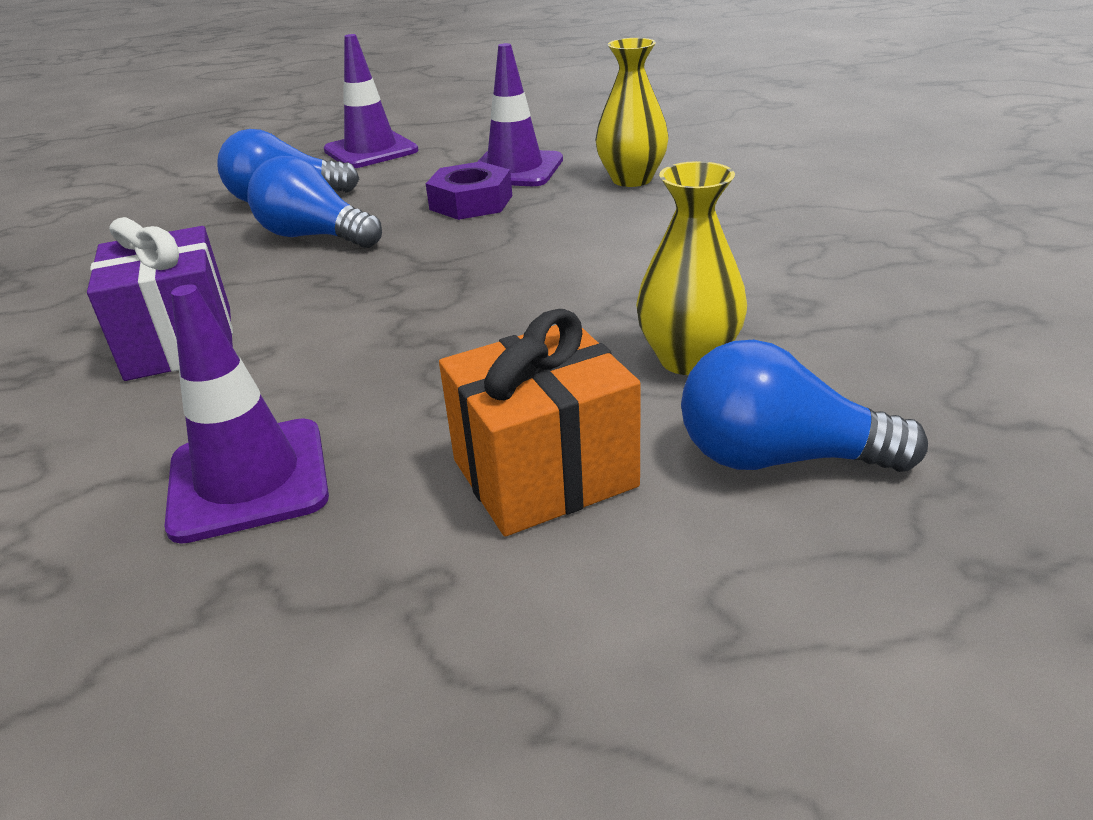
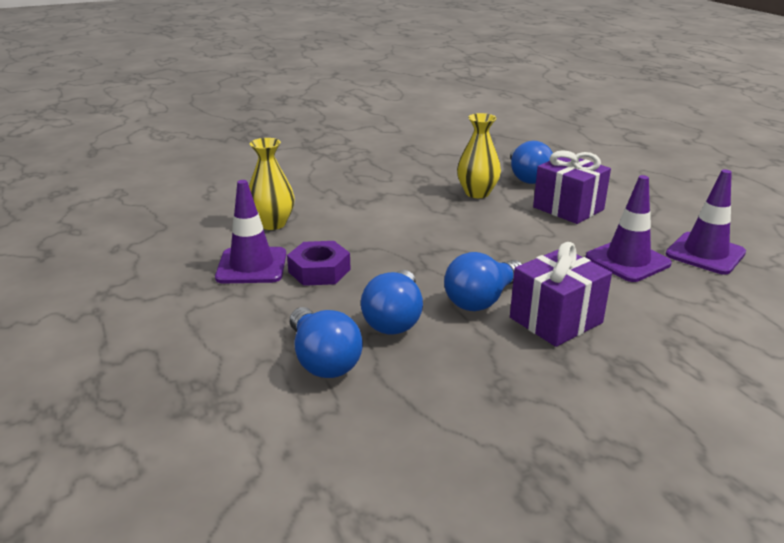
camera: 110 degrees left, 5 degrees down
(292, 296) = (482, 300): none -> blue light bulb
(371, 151) = (193, 349): purple traffic cone -> purple traffic cone (705, 254)
(544, 473) = (568, 208): orange gift -> purple gift

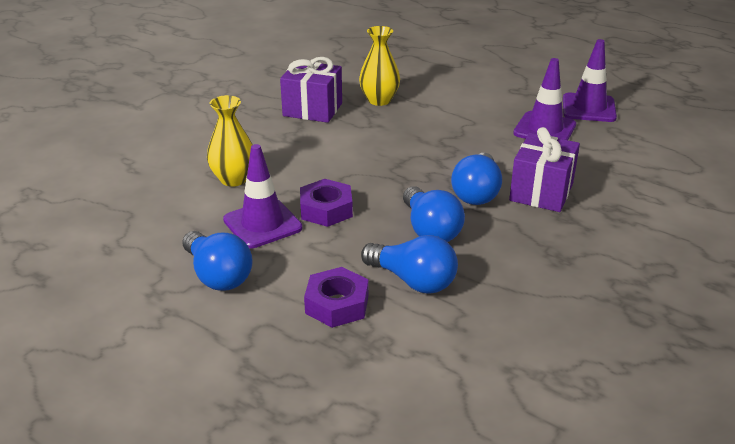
camera: 30 degrees left, 5 degrees up
(229, 355) = (337, 304): none -> purple nut
(527, 177) = (404, 74): blue light bulb -> blue light bulb (218, 275)
(568, 208) = (463, 95): purple gift -> purple gift (312, 109)

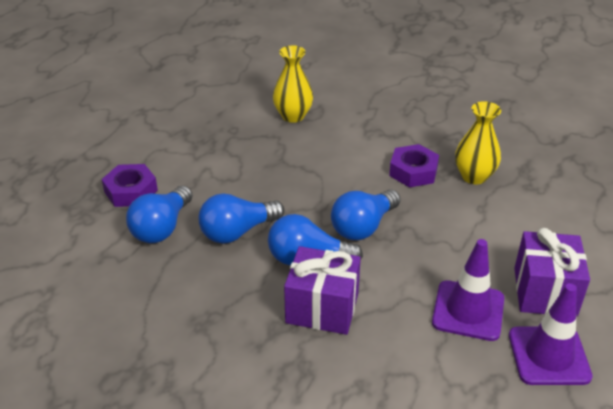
camera: 80 degrees right, 5 degrees up
(218, 275) = (163, 132): blue light bulb -> blue light bulb (363, 227)
(262, 224) = (231, 140): purple traffic cone -> none
(312, 109) = (432, 138): purple gift -> purple gift (544, 292)
(326, 209) = (258, 169): purple nut -> purple nut (413, 171)

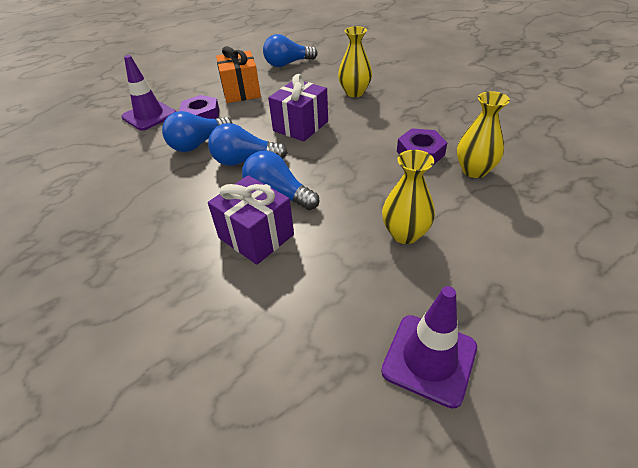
camera: 30 degrees right, 5 degrees up
(153, 146) = (241, 92): none -> orange gift
(363, 227) = (342, 184): blue light bulb -> blue light bulb (287, 64)
(457, 258) = (405, 234): none -> yellow vase
(468, 310) = (379, 283): purple traffic cone -> purple traffic cone (149, 115)
(544, 292) = (471, 293): purple gift -> purple gift (300, 126)

